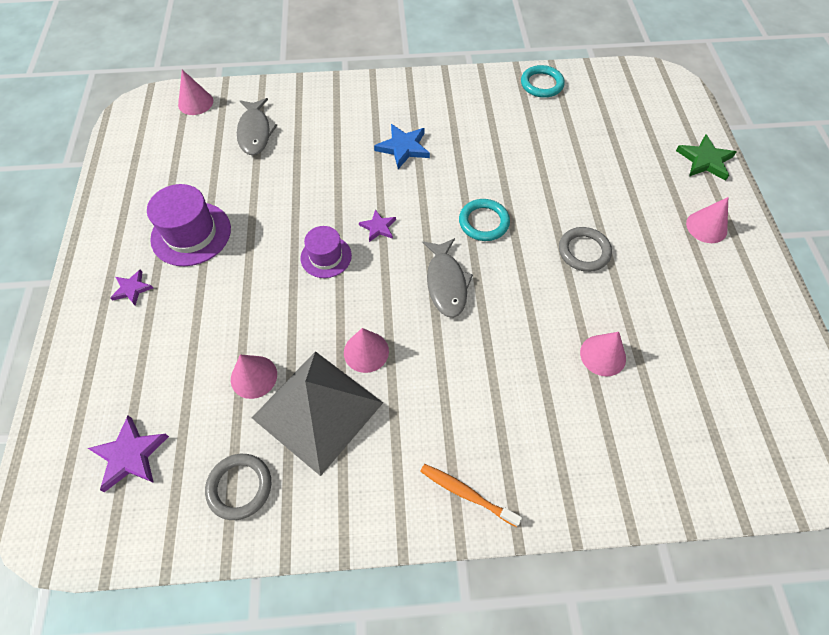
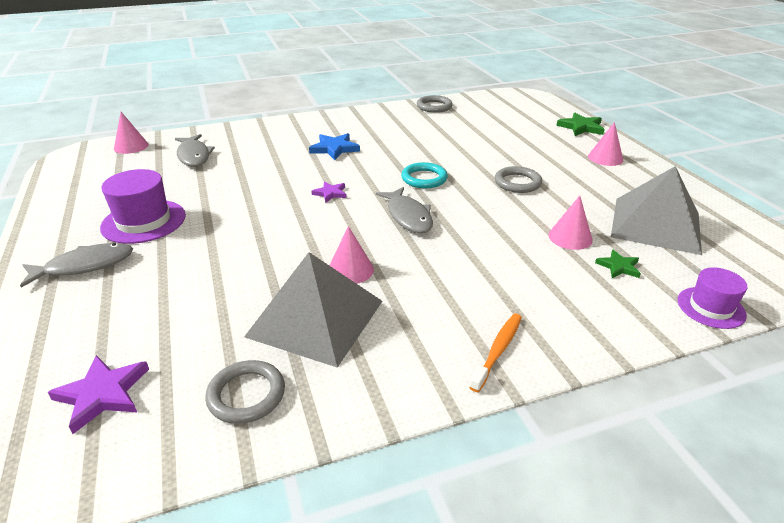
camera: 15 degrees left, 25 degrees down
(132, 289) = (84, 266): purple star -> grey fish
(254, 376) = (237, 306): pink cone -> none
(326, 257) = (287, 217): purple hat -> purple hat (711, 307)
(466, 494) = (498, 350): orange toothbrush -> orange toothbrush turned 105 degrees clockwise
(541, 84) = (434, 106): turquoise ring -> grey ring
(633, 412) = (618, 266): none -> green star
(707, 356) = (656, 224): none -> grey pyramid

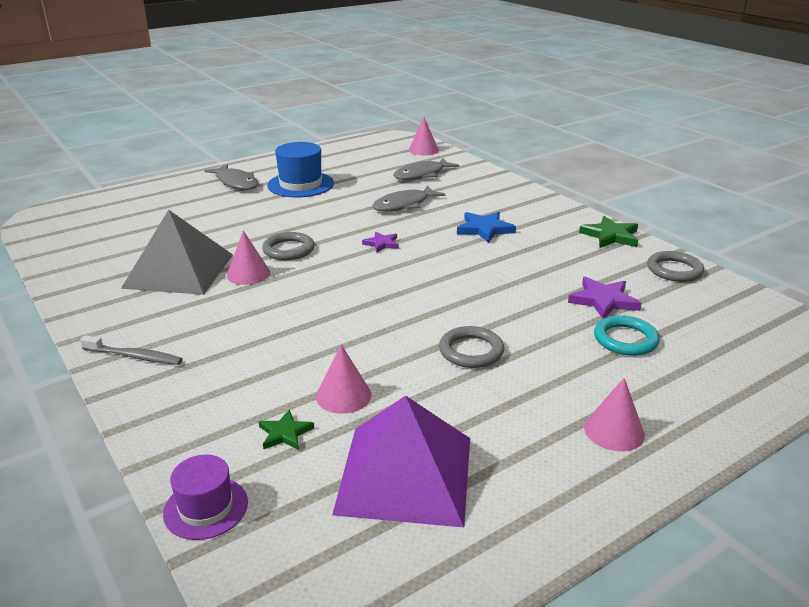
camera: 75 degrees right, 5 degrees down
(102, 394) = (105, 222): purple star -> purple star (603, 300)
(144, 221) = (300, 184): purple hat -> blue hat
(246, 395) = (97, 262): grey ring -> grey ring (288, 250)
(408, 216) = (352, 288): grey fish -> grey fish (404, 205)
(424, 178) = (444, 287): turquoise ring -> turquoise ring (625, 339)
(498, 350) = (135, 356): orange toothbrush -> grey toothbrush
(581, 127) = (729, 406): green star -> green star (610, 236)
(656, 224) = (405, 474): grey pyramid -> purple pyramid

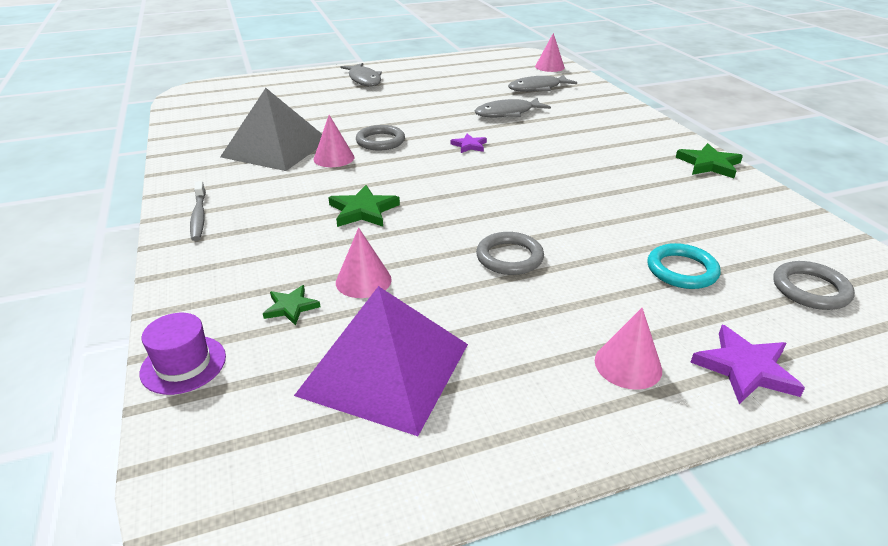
camera: 15 degrees right, 5 degrees up
(135, 356) = (199, 216): grey toothbrush -> grey toothbrush turned 45 degrees clockwise
(300, 184) = (420, 86): blue hat -> none
(308, 325) = (363, 210): none -> green star
(484, 229) = (577, 143): blue star -> none
(603, 300) = (673, 227): purple star -> purple star (745, 368)
(674, 270) = (768, 206): grey ring -> grey ring (810, 289)

